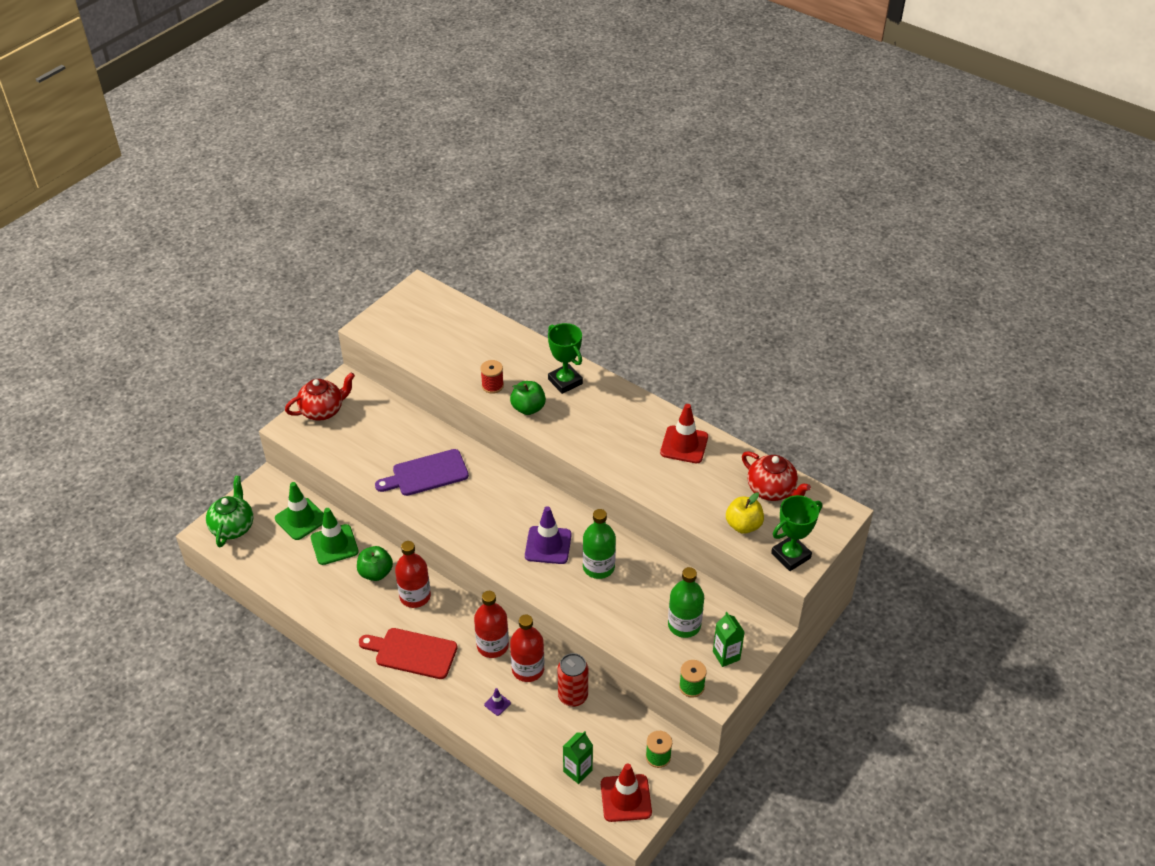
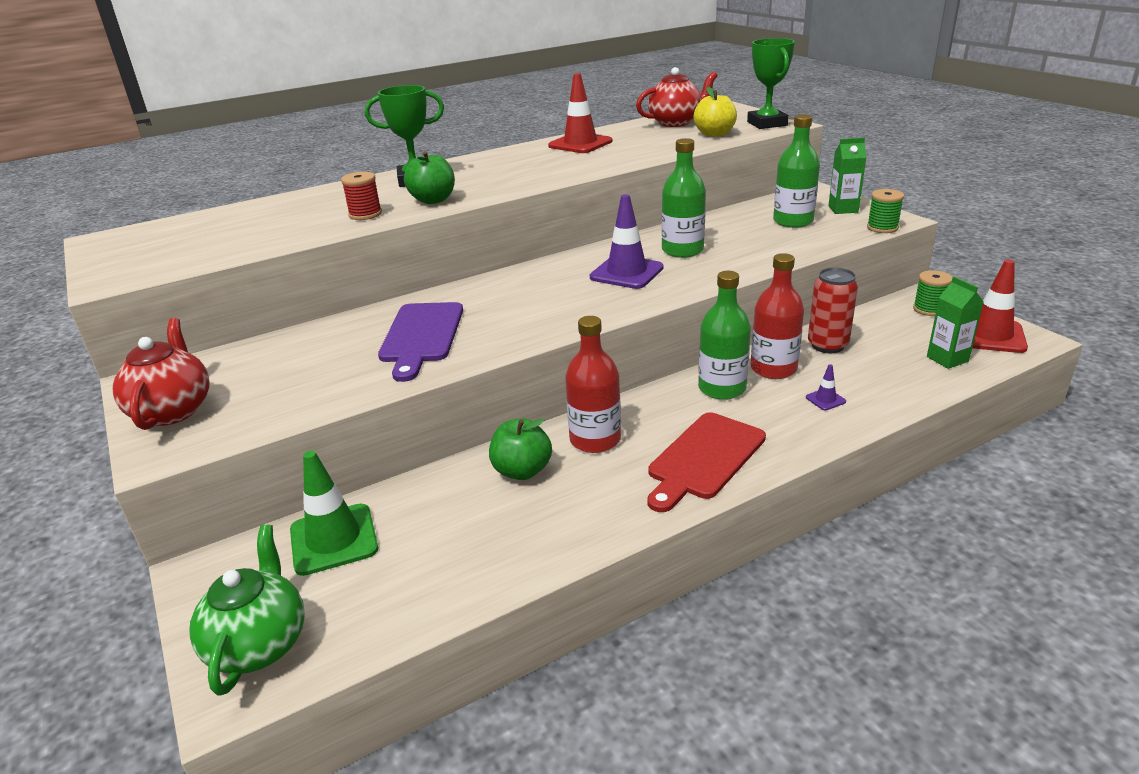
camera: 65 degrees left, 15 degrees down
(233, 527) = (259, 644): green teapot -> green teapot turned 60 degrees clockwise
(334, 545) = (427, 507): green traffic cone -> none
(492, 645) = (722, 388): red bottle -> green bottle

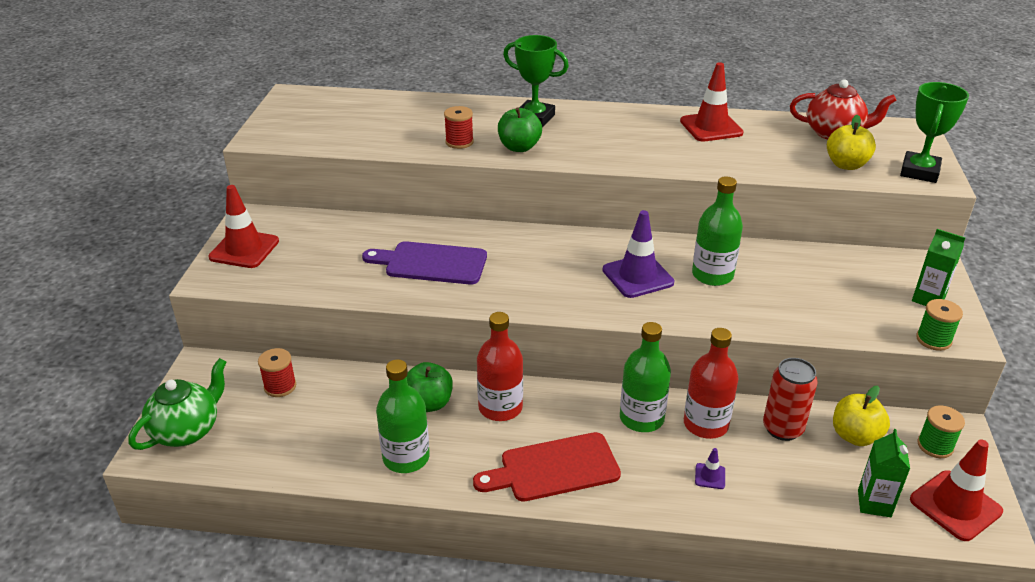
camera: 35 degrees right, 5 degrees up
(173, 410) = (244, 249): red teapot -> red traffic cone
(334, 539) = (280, 386): green traffic cone -> red spool
(421, 336) = (431, 263): purple cutting board -> purple cutting board turned 60 degrees clockwise
(793, 221) = (856, 290): green bottle -> green bottle (406, 457)
(877, 327) = (855, 436): none -> yellow apple

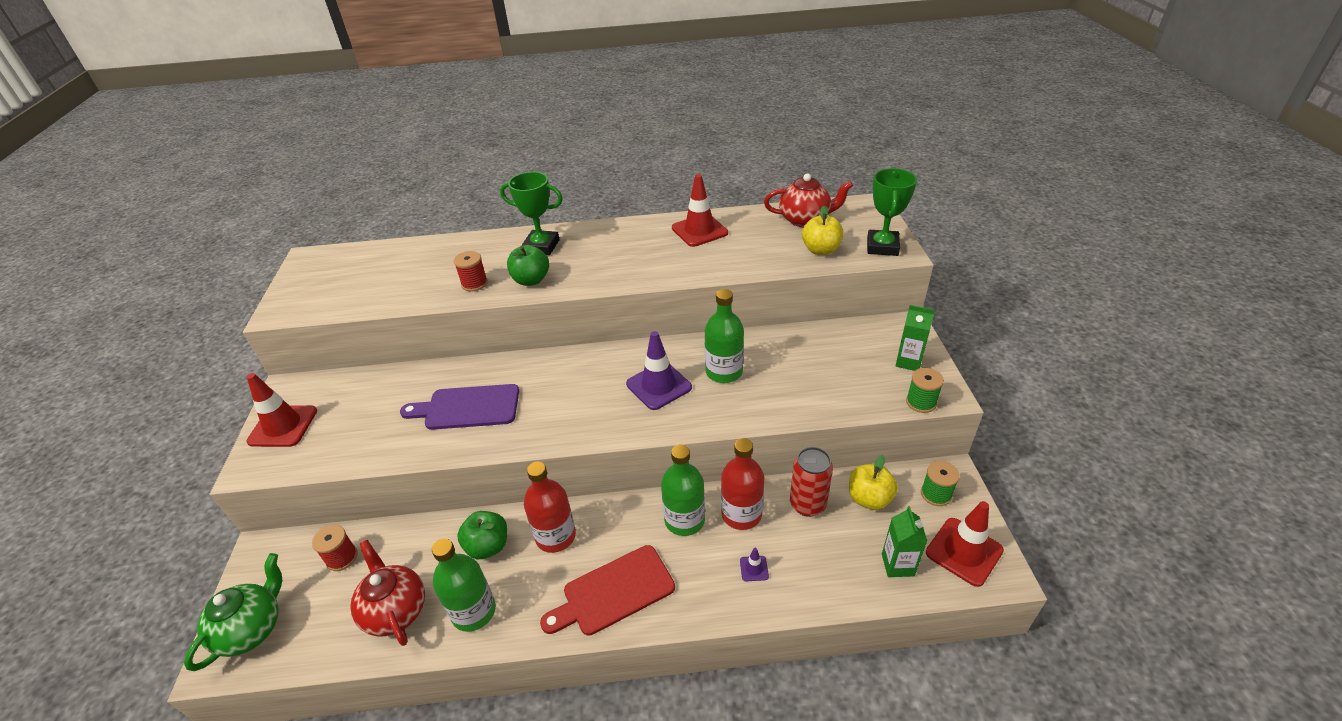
camera: 10 degrees left, 5 degrees up
(328, 442) = (395, 610): none -> red teapot

